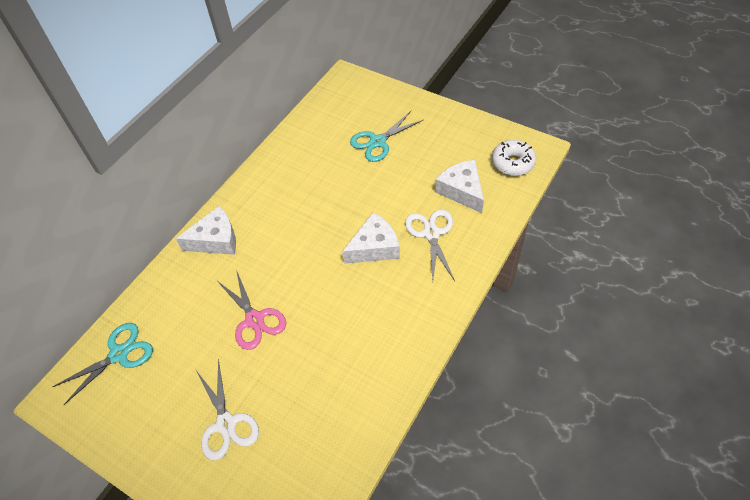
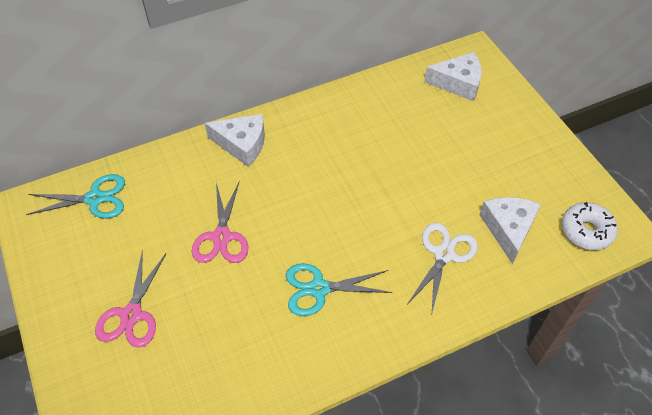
camera: 30 degrees right, 0 degrees up
(226, 424) = (131, 315): white scissors -> pink scissors
(374, 247) = (378, 235): white cheese -> white cheese (458, 83)
(378, 142) = (459, 132): turquoise scissors -> turquoise scissors (319, 288)

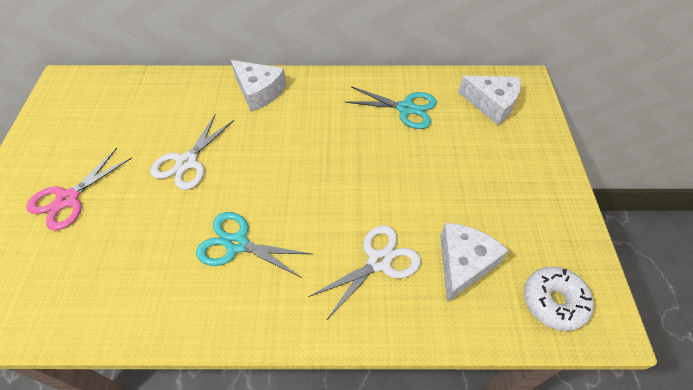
camera: 25 degrees right, 0 degrees up
(95, 199) = (114, 94): turquoise scissors -> turquoise scissors (406, 108)
(221, 237) = (187, 162): pink scissors -> white scissors

